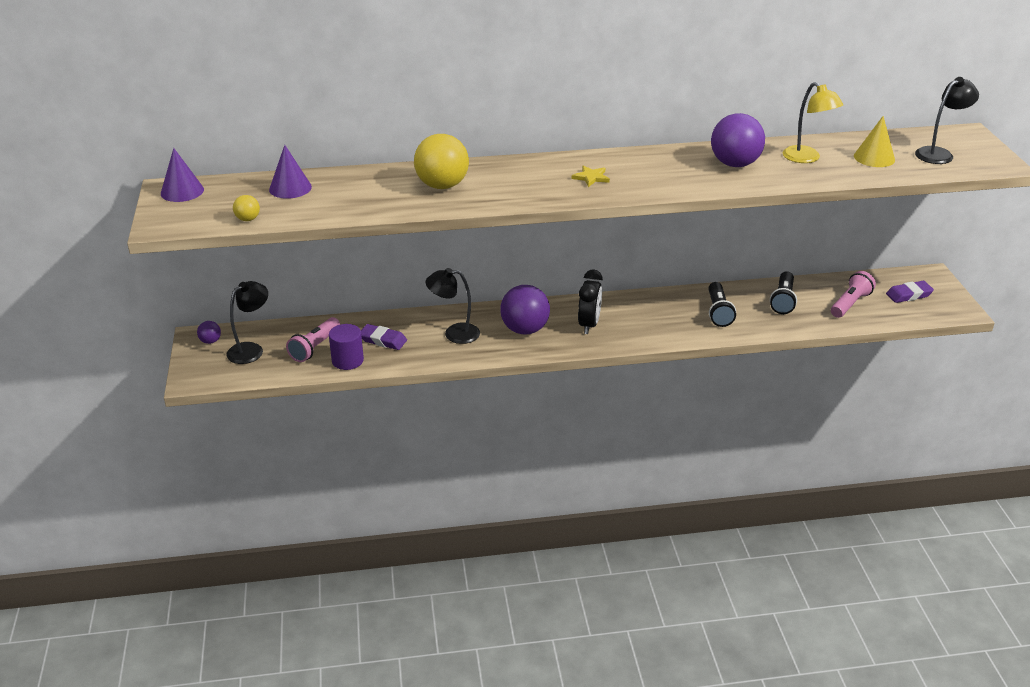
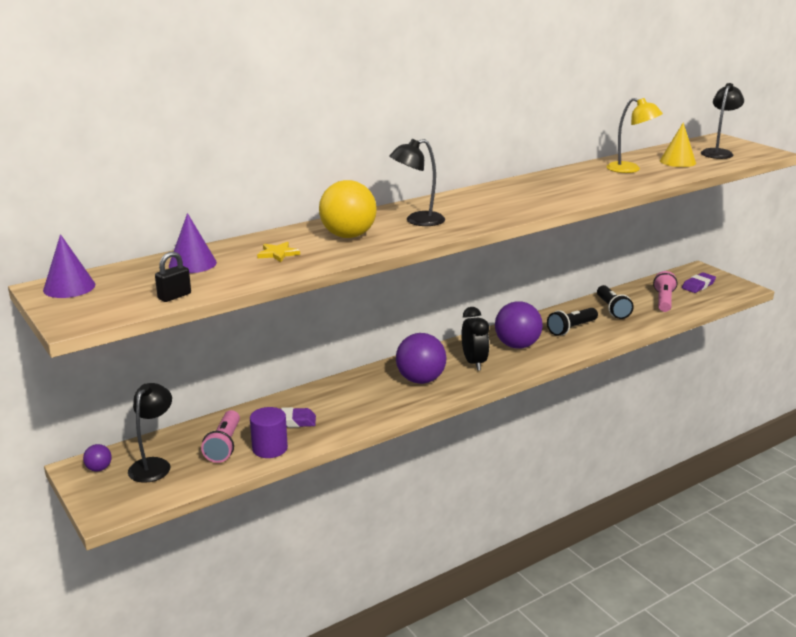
camera: 25 degrees left, 10 degrees down
(248, 219) = (174, 296): yellow ball -> black padlock
(454, 333) = (357, 399): black lamp -> black lamp (417, 221)
(591, 177) = (476, 208): yellow star -> yellow star (278, 254)
(718, 312) = (571, 329): black flashlight -> black flashlight turned 75 degrees clockwise
(734, 164) = (581, 181): purple ball -> purple ball (517, 345)

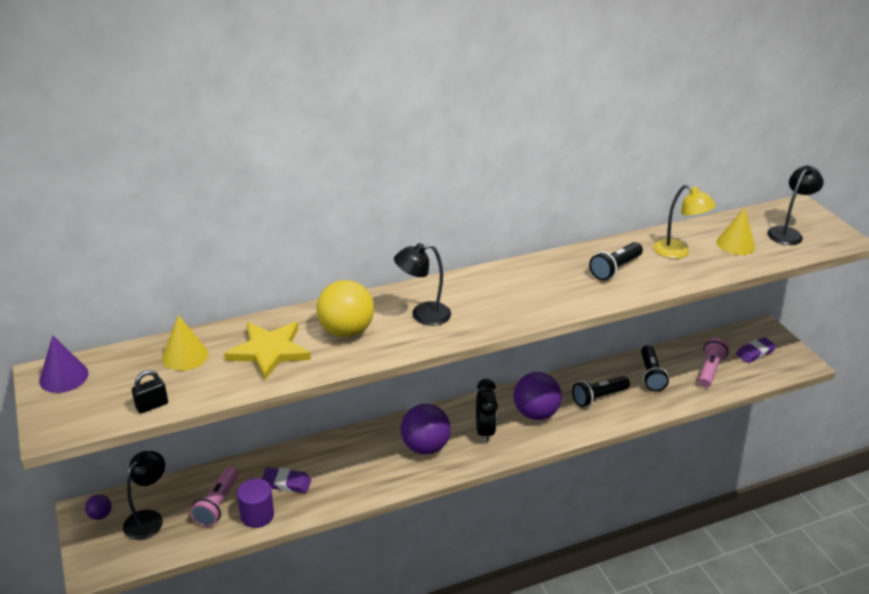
camera: 10 degrees right, 10 degrees up
(192, 264) = (185, 356): purple cone -> yellow cone
(278, 254) = (269, 351): yellow star -> yellow star, size x2.04
(580, 182) = (615, 269): none -> black flashlight

